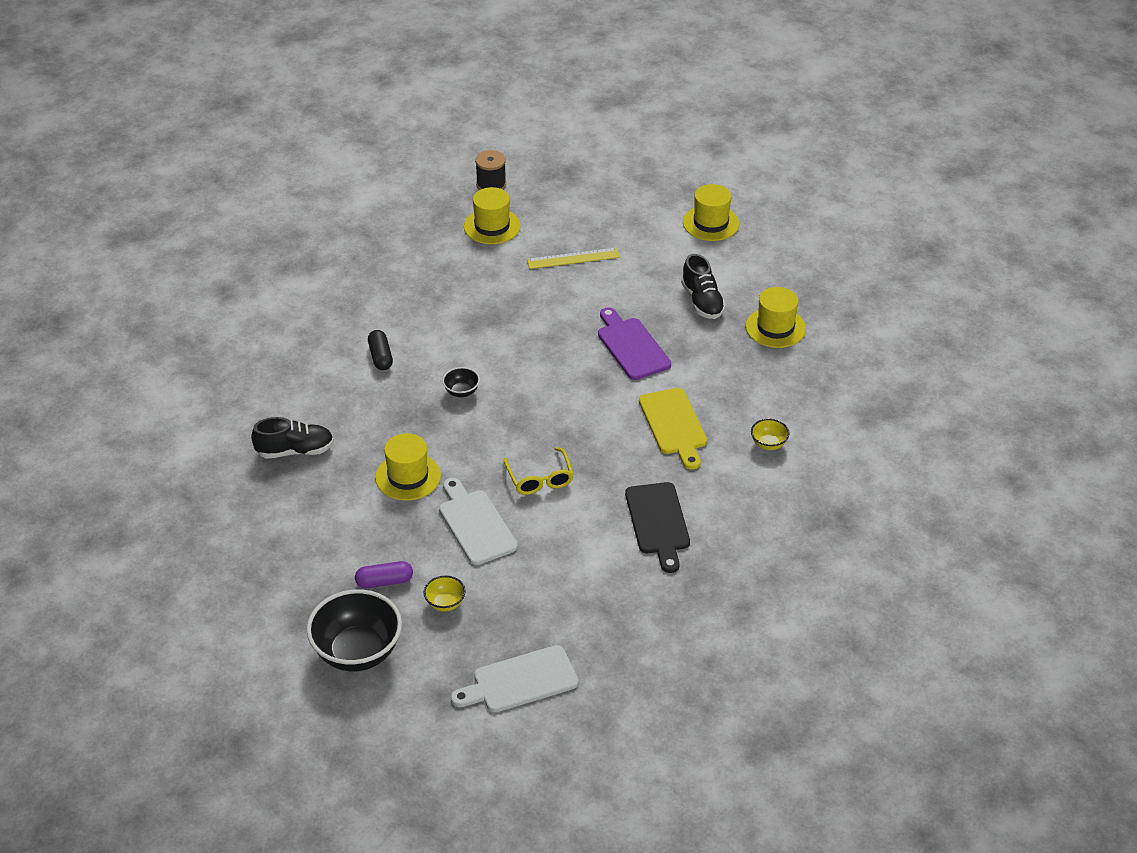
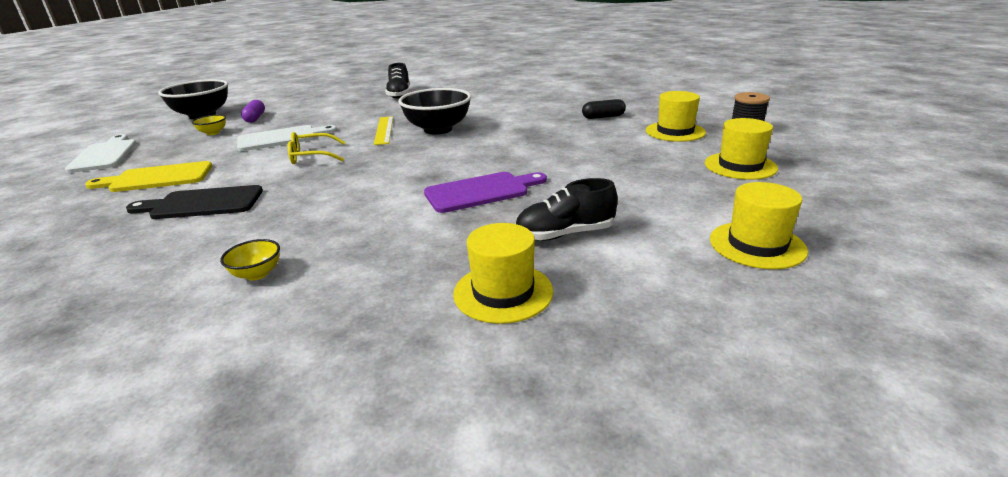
camera: 95 degrees right, 15 degrees down
(380, 357) = (489, 107): black capsule -> black capsule (603, 117)
(408, 476) = (351, 119): yellow hat -> yellow hat (740, 166)
(461, 392) = (438, 129): black bowl -> black bowl, size x2.19
(573, 258) = (636, 163): yellow ruler -> yellow ruler (384, 130)
(674, 425) = (338, 213): yellow cutting board -> yellow cutting board (157, 178)

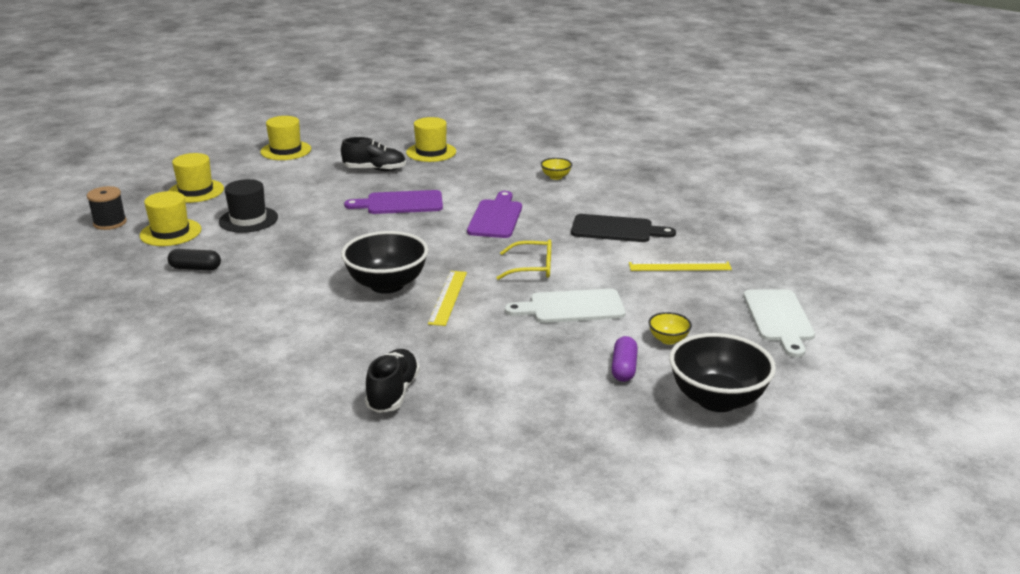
camera: 165 degrees left, 0 degrees up
(157, 178) = (679, 266): yellow cutting board -> yellow ruler
(353, 194) = (496, 217): none -> purple cutting board
(625, 150) = (248, 219): none -> black hat

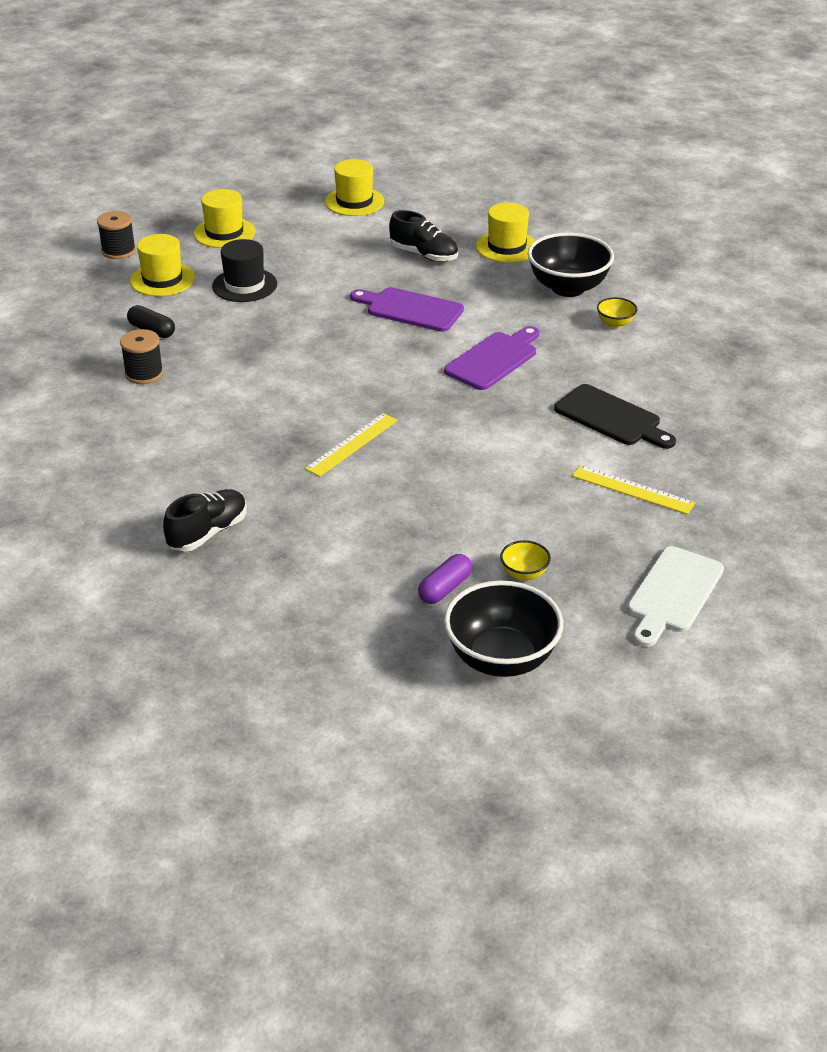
camera: 30 degrees right, 10 degrees up
(218, 299) = (144, 374): none -> black spool
(387, 285) = (307, 409): black bowl -> black bowl (568, 288)
(532, 268) = (470, 437): yellow glasses -> none
(571, 307) = (463, 499): white cutting board -> none

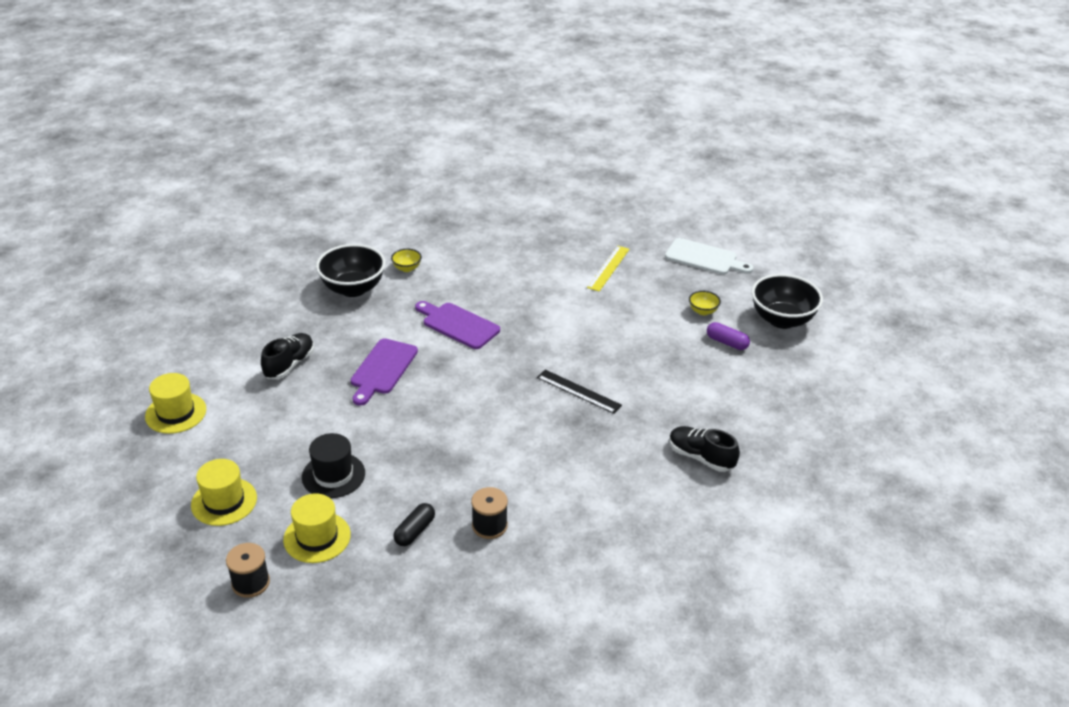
camera: 95 degrees left, 0 degrees up
(352, 444) = (578, 391): yellow ruler -> black ruler
(507, 247) = (282, 319): yellow hat -> none
(611, 418) = (529, 274): black cutting board -> none

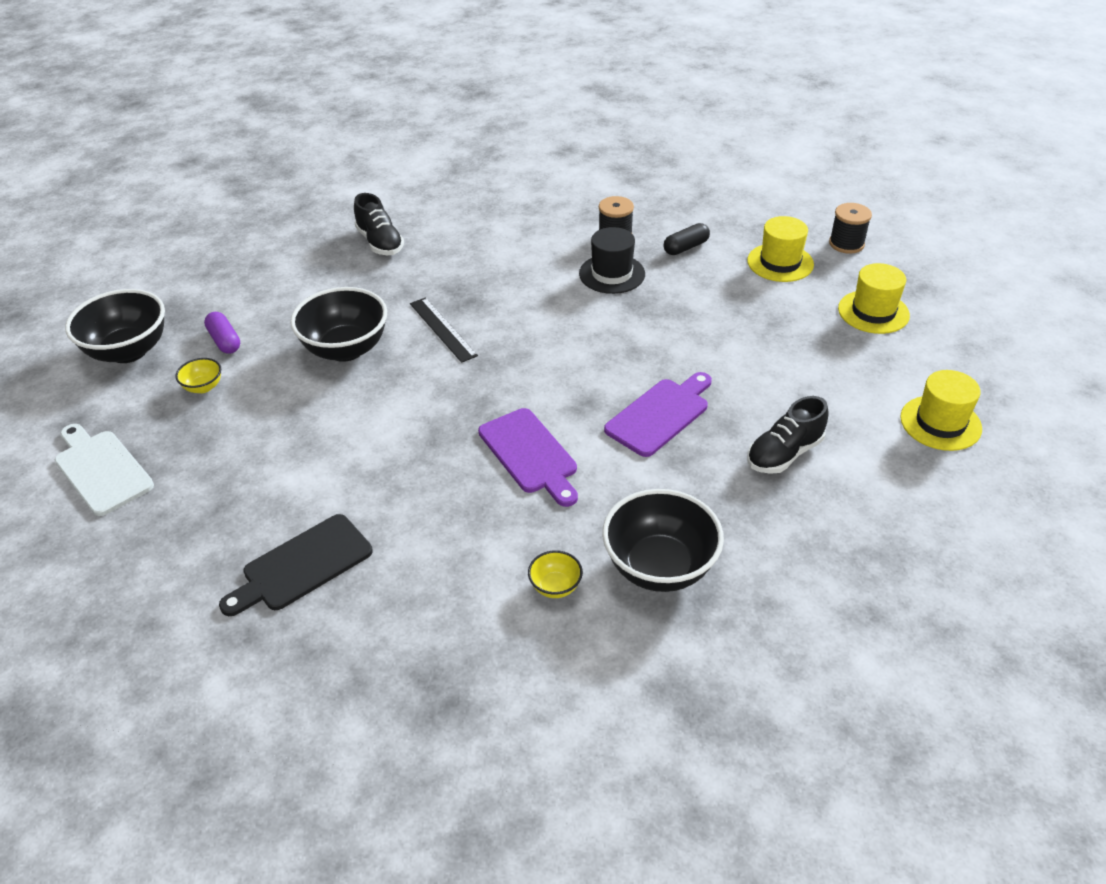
camera: 155 degrees left, 5 degrees up
(333, 475) = (752, 310): black hat -> black hat (612, 274)
(547, 246) = (302, 566): none -> black cutting board
(608, 268) = (250, 492): yellow ruler -> none
(636, 358) = (346, 349): none -> black bowl

